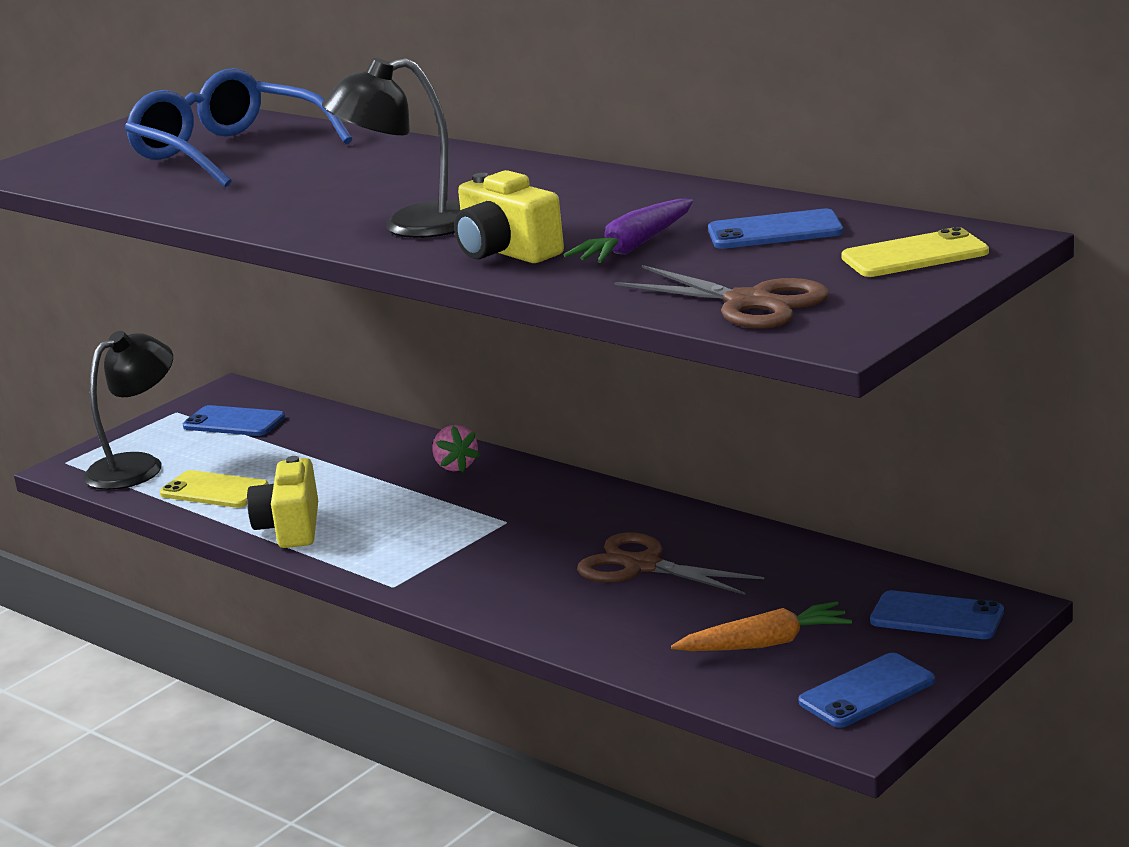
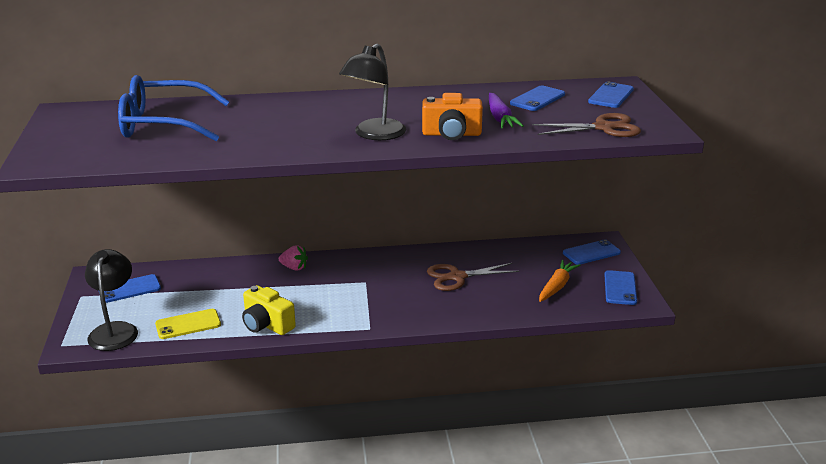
camera: 50 degrees left, 5 degrees up
(506, 252) = (451, 134): yellow camera -> orange camera
(914, 255) = (611, 95): yellow phone -> blue phone

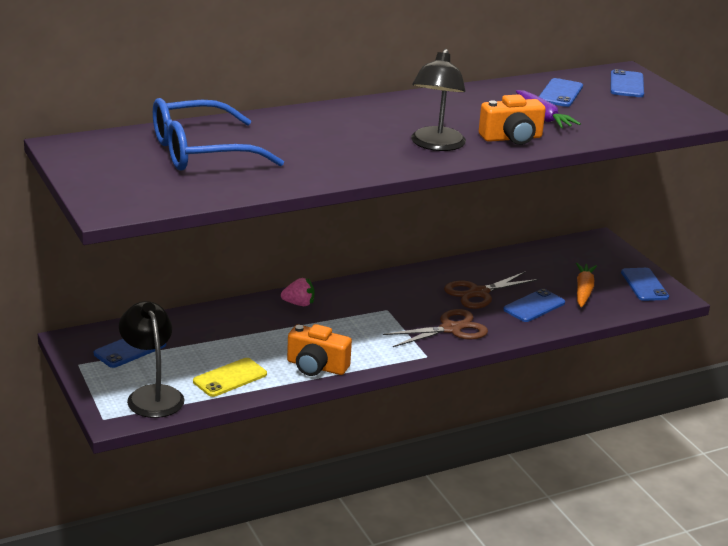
camera: 20 degrees left, 0 degrees up
(267, 325) = (316, 367): yellow camera -> orange camera
(591, 253) = (595, 252): blue phone -> blue phone (534, 306)
(604, 128) = (648, 119): brown scissors -> brown scissors (451, 329)

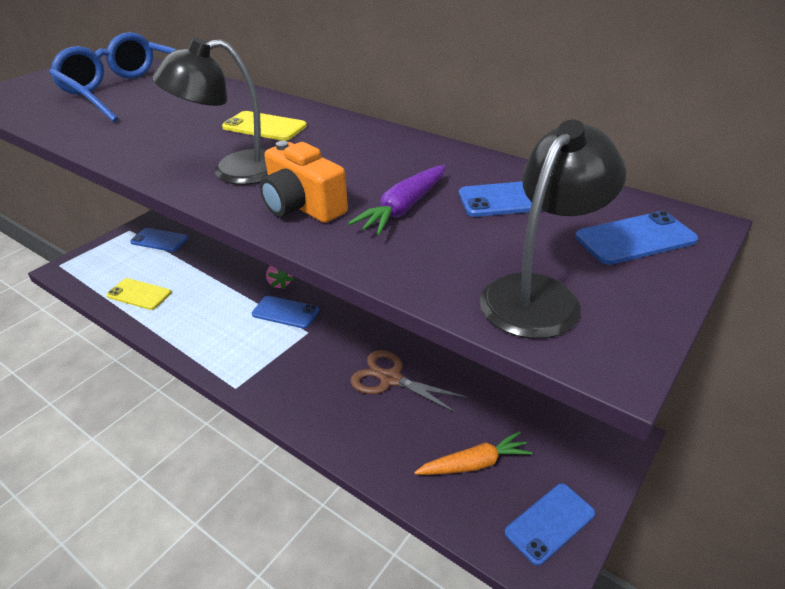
camera: 65 degrees right, 10 degrees up
(152, 395) = (99, 271): black lamp -> black lamp (540, 294)
(316, 367) = (179, 329): orange camera -> none
(366, 123) = (264, 127): none -> yellow phone
(451, 329) = (300, 385): brown scissors -> none
(534, 306) = (398, 431): blue phone -> blue phone (285, 312)

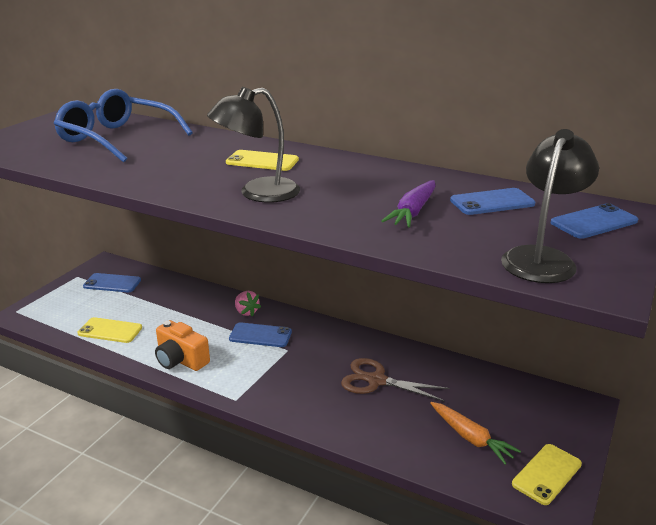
camera: 10 degrees left, 10 degrees down
(302, 206) = (331, 214): orange camera -> orange camera (180, 360)
(474, 464) = (470, 438): orange carrot -> orange carrot turned 75 degrees clockwise
(550, 523) = (547, 474): blue phone -> yellow phone

